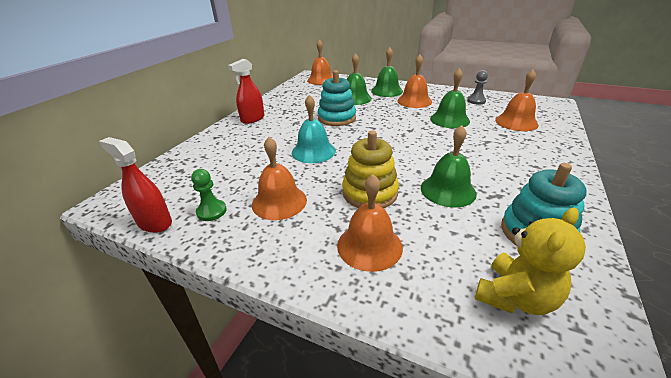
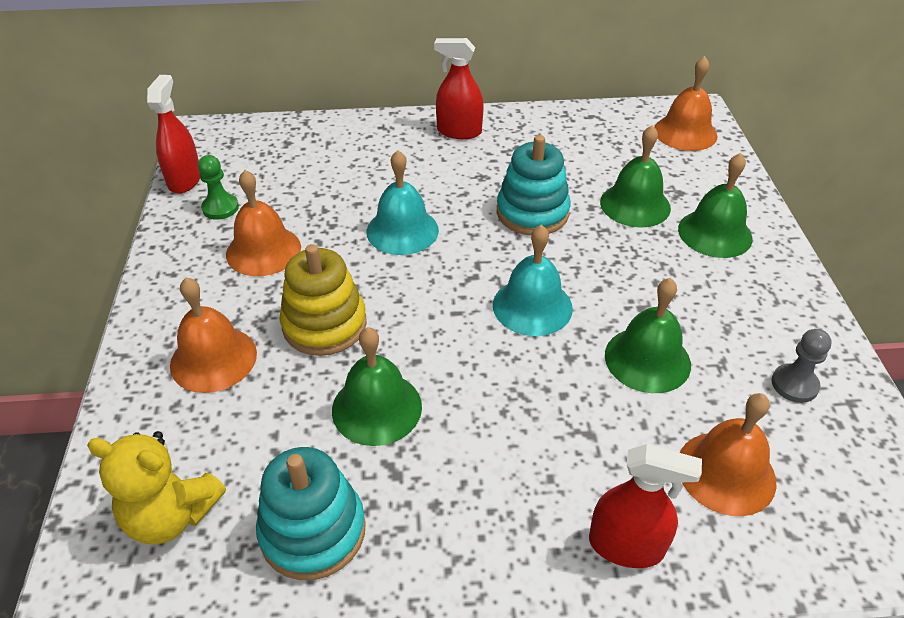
camera: 60 degrees right, 10 degrees up
(401, 133) = (532, 306): none -> turquoise bell
(414, 101) = (698, 286): orange bell -> none
(552, 149) = (626, 546): none -> red spray bottle

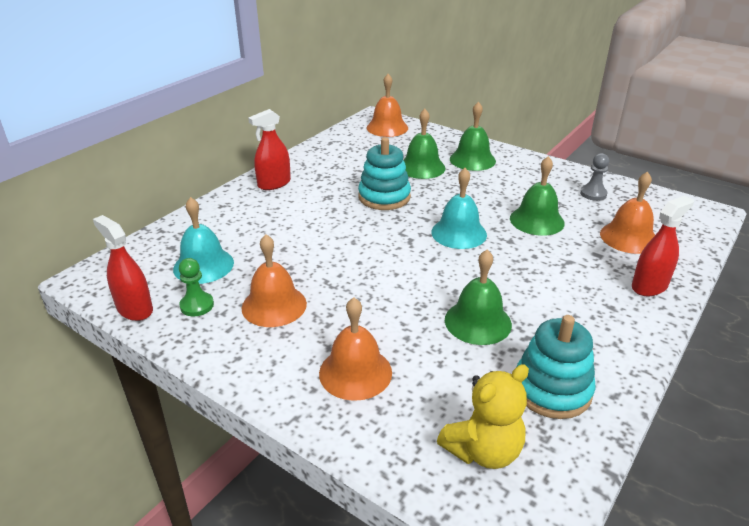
camera: 50 degrees left, 10 degrees down
(324, 324) = (382, 311): yellow stacking toy -> none
(402, 230) = (335, 244): turquoise bell -> turquoise bell (203, 265)

